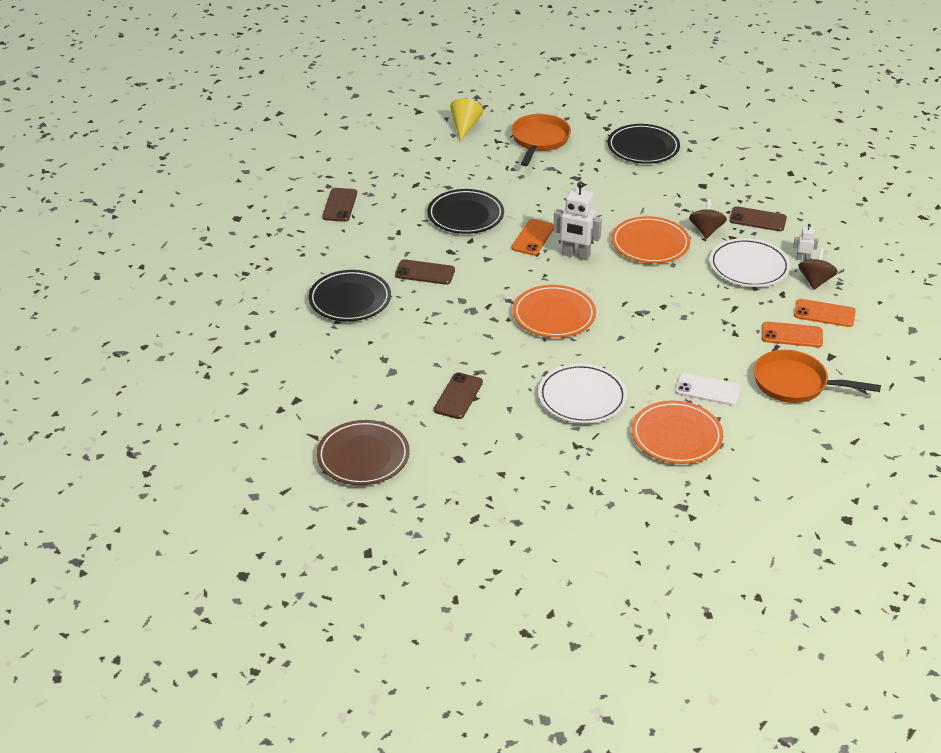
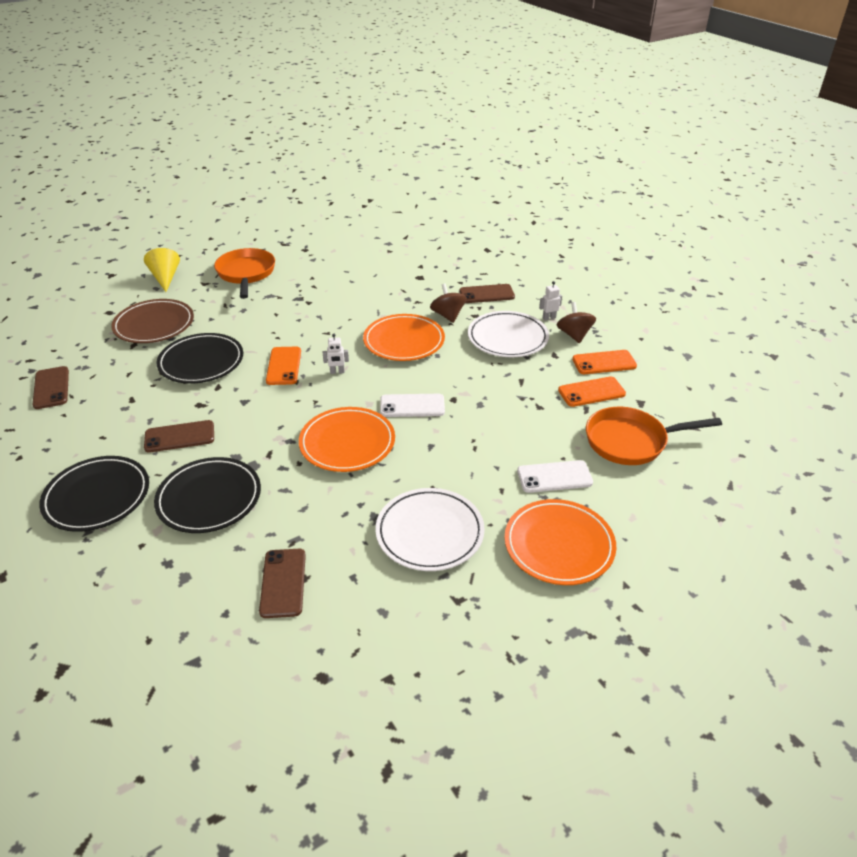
camera: 25 degrees left, 0 degrees up
(363, 456) = (188, 728): brown plate -> brown plate (154, 325)
(576, 255) = (337, 372): white robot -> white robot, size x0.49
(624, 301) = (412, 406): none -> white phone
(643, 147) = (347, 258): black plate -> black plate (209, 498)

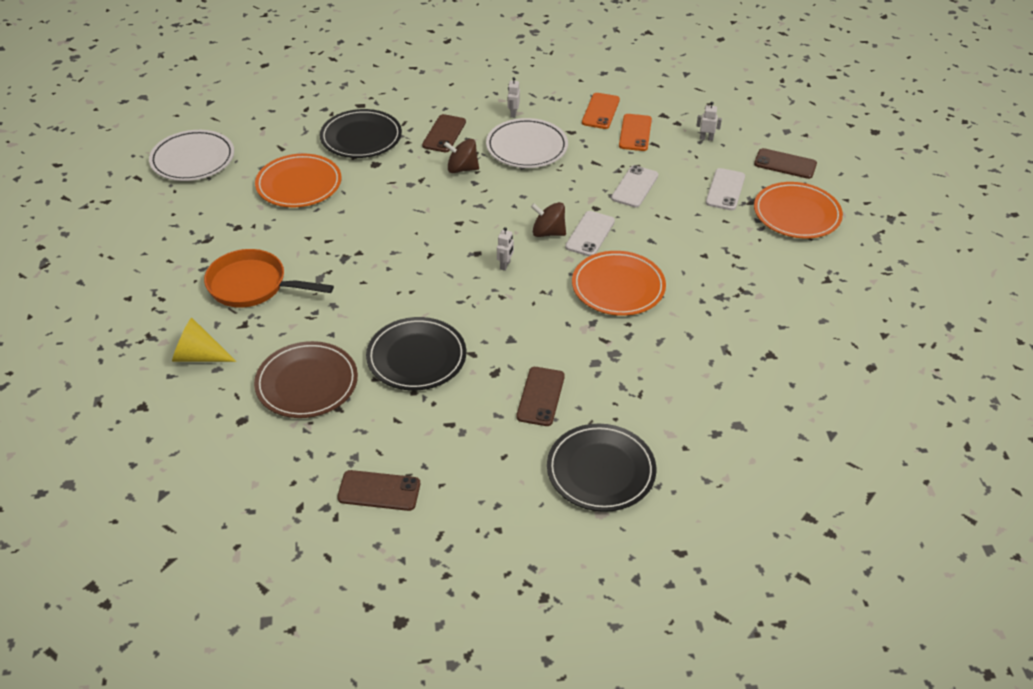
camera: 65 degrees left, 5 degrees up
(209, 498) = (645, 391): black plate -> black plate (361, 138)
(283, 366) = (469, 298): orange phone -> none
(283, 583) = (771, 366): brown phone -> brown phone (785, 164)
(404, 341) = (485, 209): orange plate -> orange plate (299, 184)
(429, 532) = (753, 272): white plate -> white plate (193, 159)
(505, 414) = (635, 187): none -> white phone
(574, 335) = (550, 110): brown spinning top -> brown spinning top (548, 232)
(631, 441) = (706, 138): orange pan -> white robot

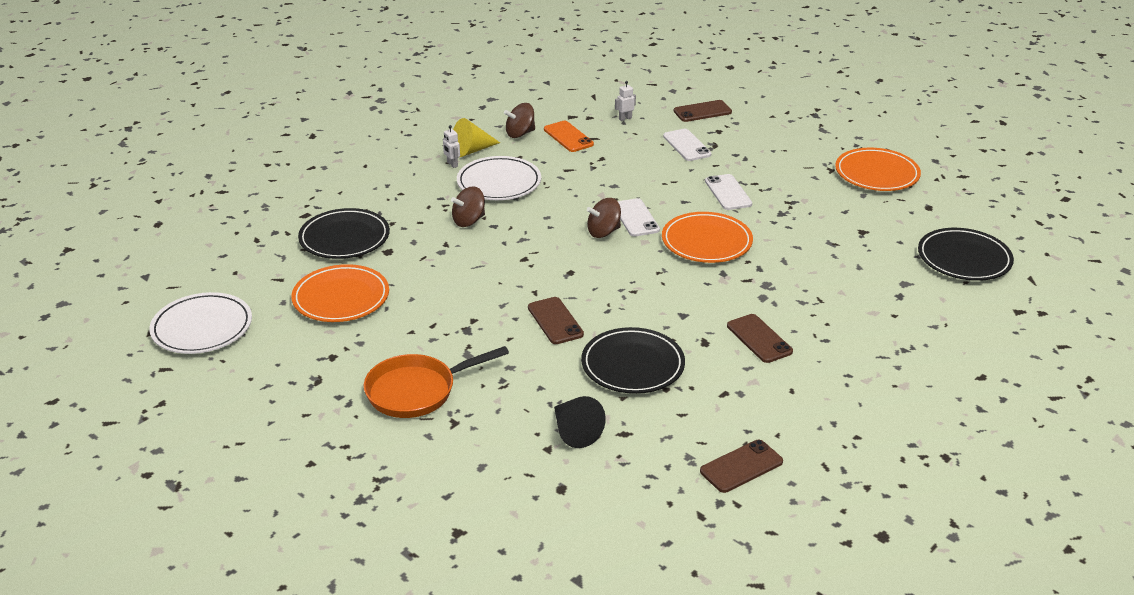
camera: 40 degrees left, 10 degrees down
(199, 356) = (450, 467): yellow cone -> yellow cone (472, 150)
(307, 383) = (574, 431): brown plate -> black cone
(444, 134) = (415, 203): brown phone -> brown phone (555, 321)
(505, 265) = (604, 269): white robot -> none
(600, 111) = (520, 133): orange phone -> brown spinning top
(601, 471) = (866, 360): black plate -> black plate (964, 259)
(635, 187) = (621, 172): white phone -> white phone (728, 192)
(796, 214) = (755, 139): orange plate -> orange plate (877, 174)

